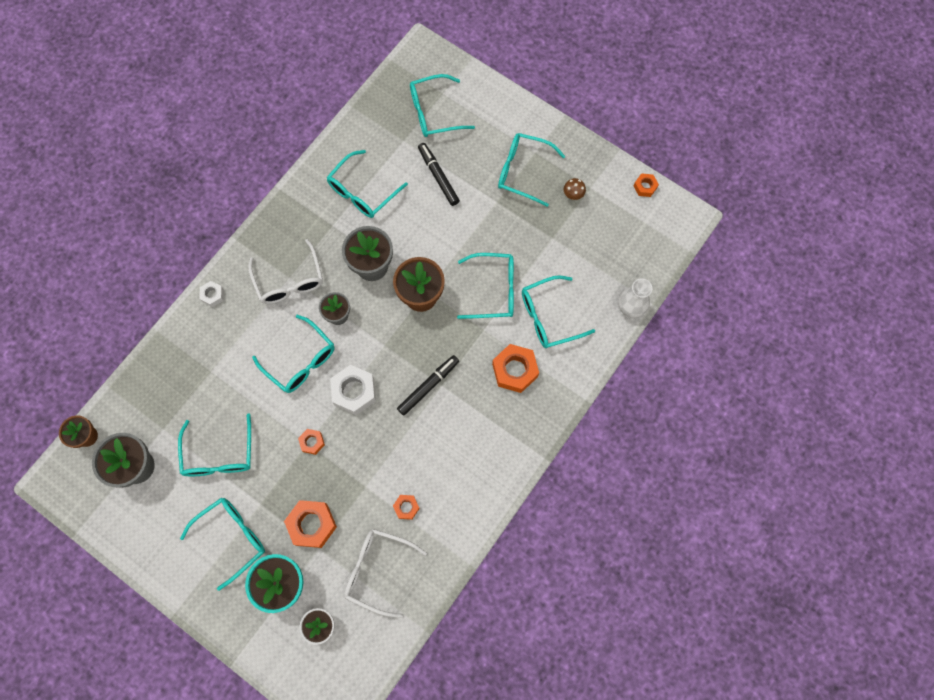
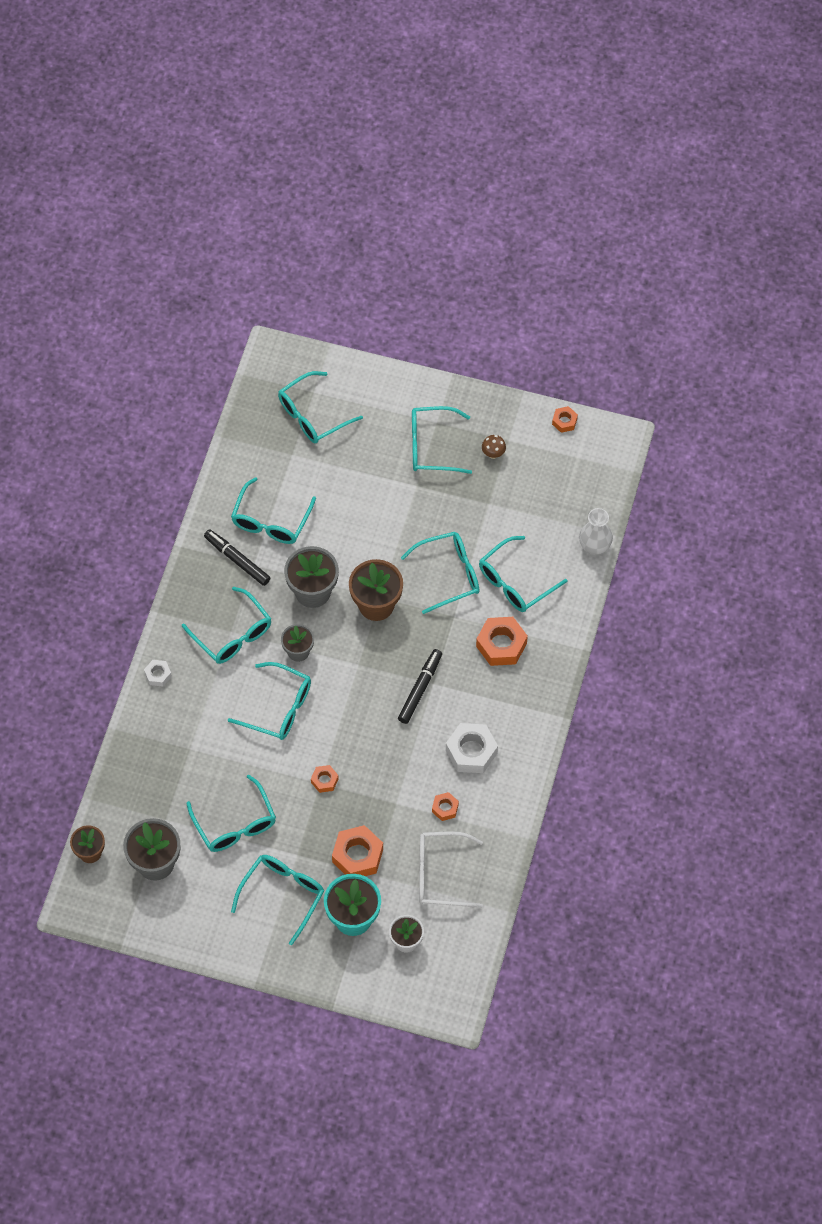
camera: 20 degrees left, 10 degrees down
(289, 280) = (232, 634): white glasses -> turquoise glasses
(354, 391) = (346, 719): white nut -> white nut (471, 751)
(438, 176) = (345, 479): black marker -> black marker (237, 560)

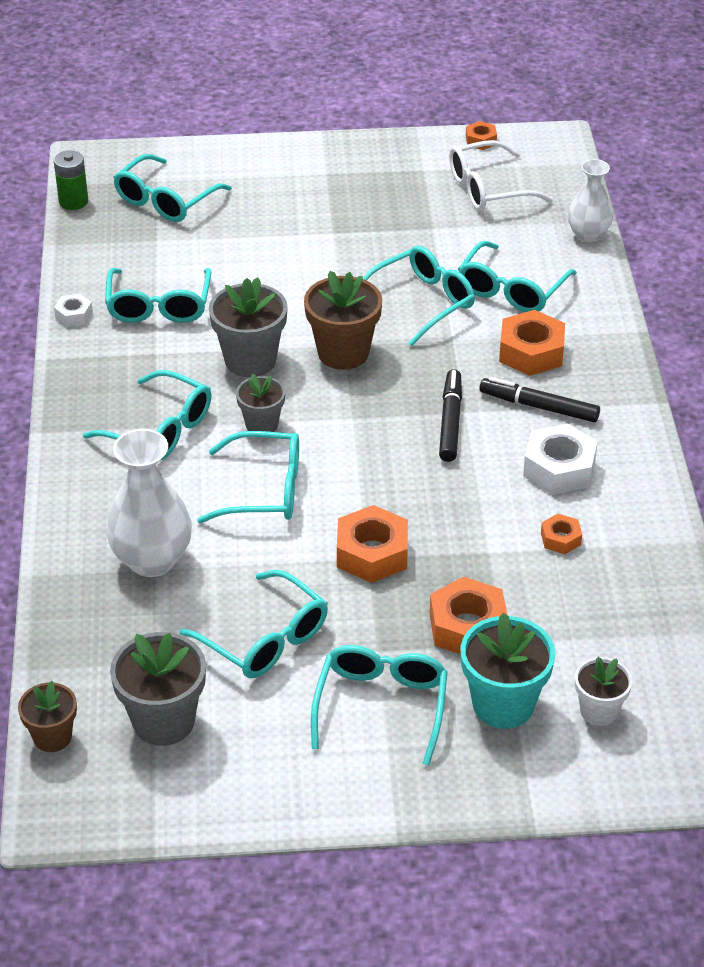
camera: 20 degrees left, 20 degrees down
(158, 675) = (71, 498): white nut -> white nut (74, 315)
(190, 741) = (152, 560): none -> white vase
(237, 560) = (131, 353): black marker -> black marker (539, 406)
(248, 396) = (73, 201): none -> green battery
(324, 780) = (372, 553): orange nut -> orange nut, size x1.88
(432, 446) = (333, 194): turquoise glasses -> none
(441, 874) = (601, 615): white glasses -> white glasses (489, 188)
(493, 454) = (412, 185): brown mushroom -> none

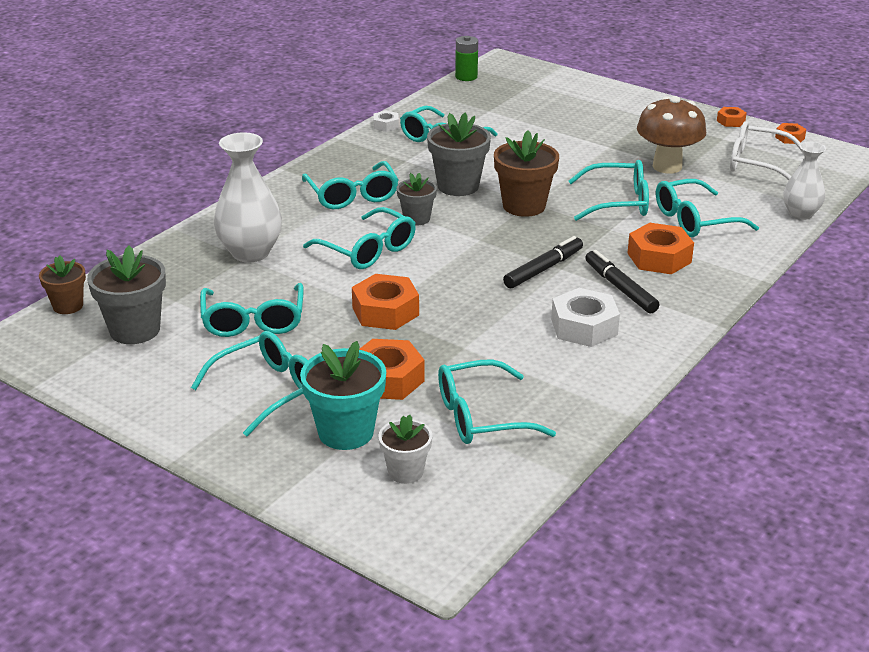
camera: 40 degrees right, 10 degrees down
(166, 200) = (524, 95): turquoise glasses -> turquoise glasses (482, 416)
(414, 233) = (667, 166): none -> brown mushroom
(560, 539) = (526, 365): orange nut -> orange nut (730, 121)

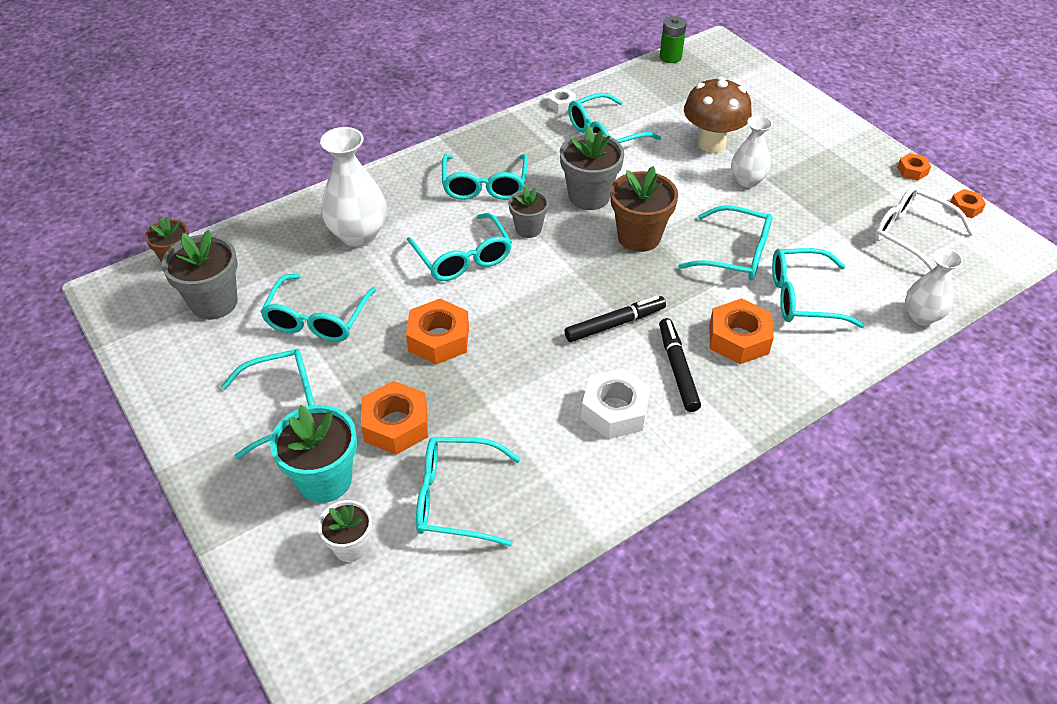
camera: 20 degrees right, 15 degrees up
(594, 151) = (747, 181): none -> white vase
(667, 166) = (811, 218): brown mushroom -> brown mushroom (711, 144)

